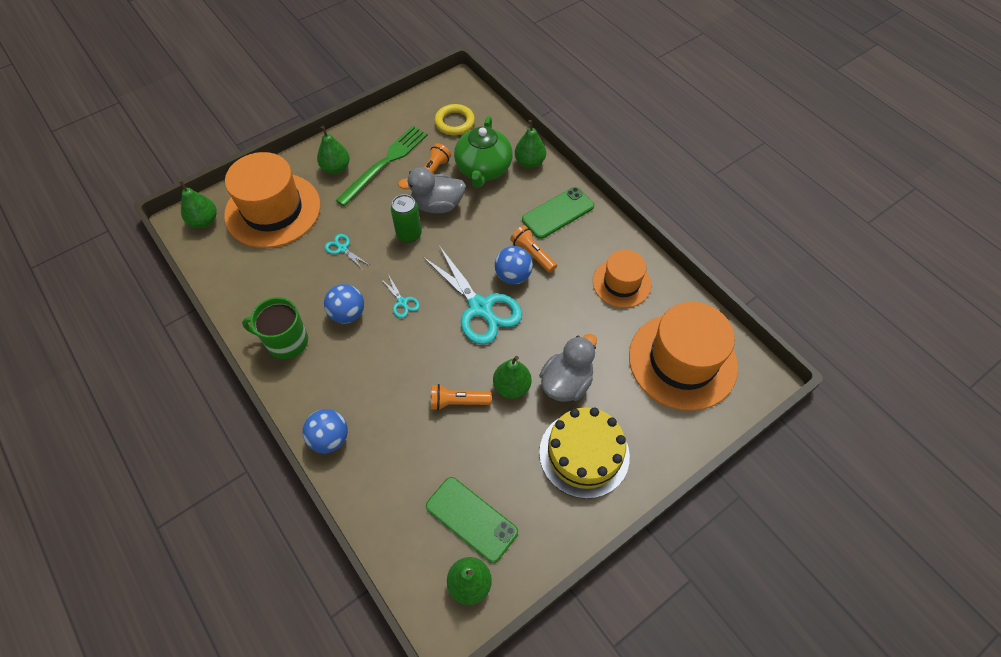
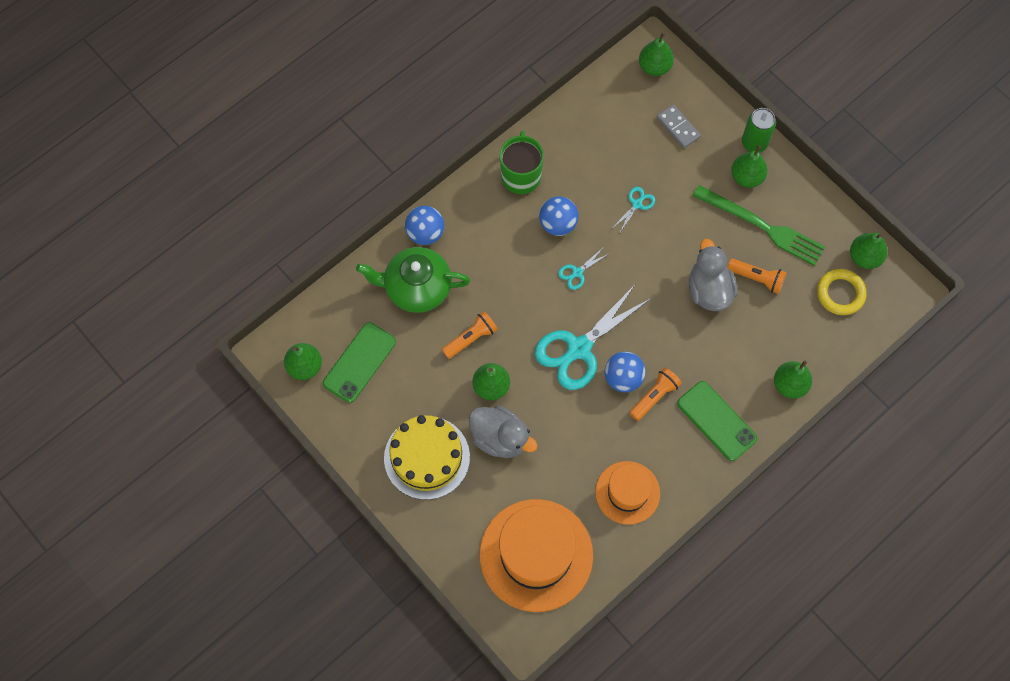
camera: 85 degrees right, 10 degrees up
(273, 210) = (678, 127): orange hat -> grey domino
(409, 234) = (664, 266): green can -> green can (754, 142)
(426, 105) = (864, 257): none -> green pear
(458, 402) = (471, 338): orange flashlight -> orange flashlight turned 60 degrees clockwise
(483, 169) = (770, 333): green teapot -> green teapot (416, 288)

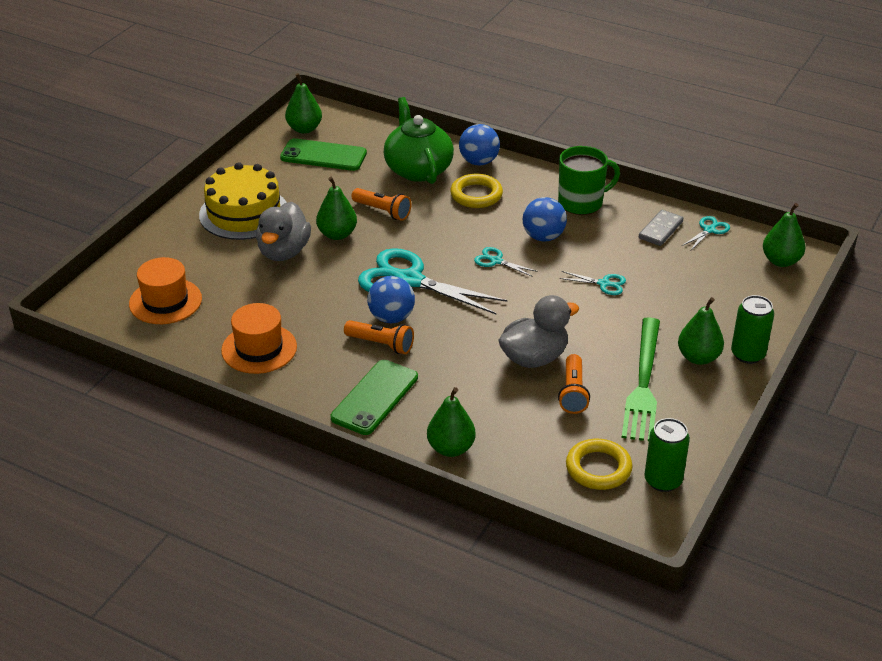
camera: 70 degrees right, 30 degrees down
(476, 254) = (476, 195): none -> yellow ring
(536, 555) = (165, 301): orange hat -> orange hat, size x0.58
(596, 97) = (709, 230): none -> turquoise scissors
(678, 127) = (720, 293): grey domino -> grey domino (660, 230)
(864, 257) = (663, 480): green pear -> green can

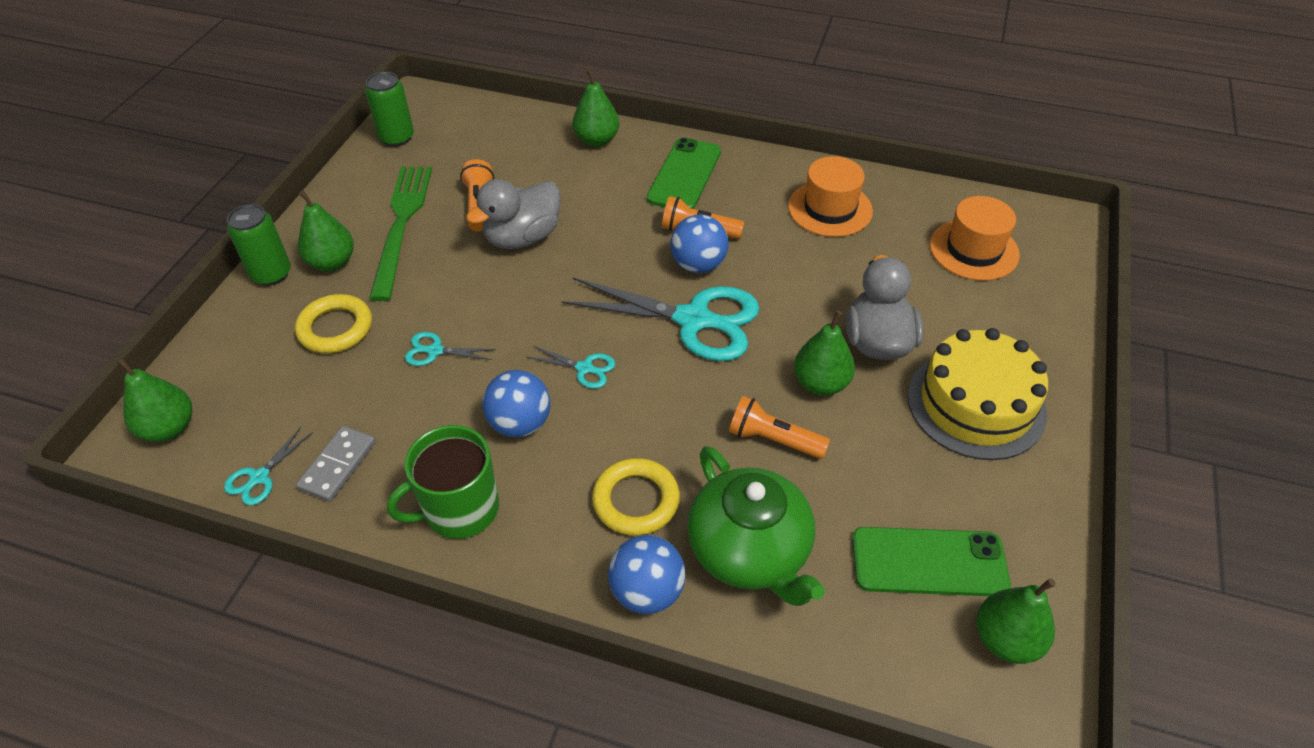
camera: 170 degrees right, 10 degrees up
(598, 468) = (456, 140): yellow ring -> yellow ring (335, 328)

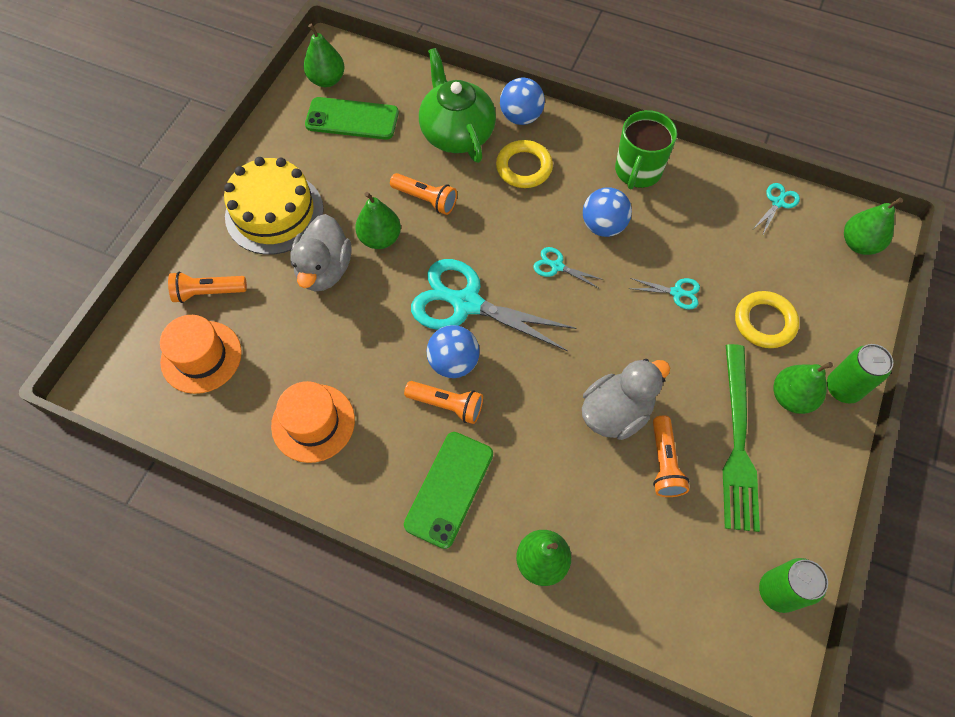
camera: 175 degrees left, 15 degrees up
(338, 465) = (726, 206): grey domino -> none
(460, 509) = (637, 171): green mug -> green mug turned 135 degrees clockwise
(1005, 308) = (208, 292): none -> orange flashlight

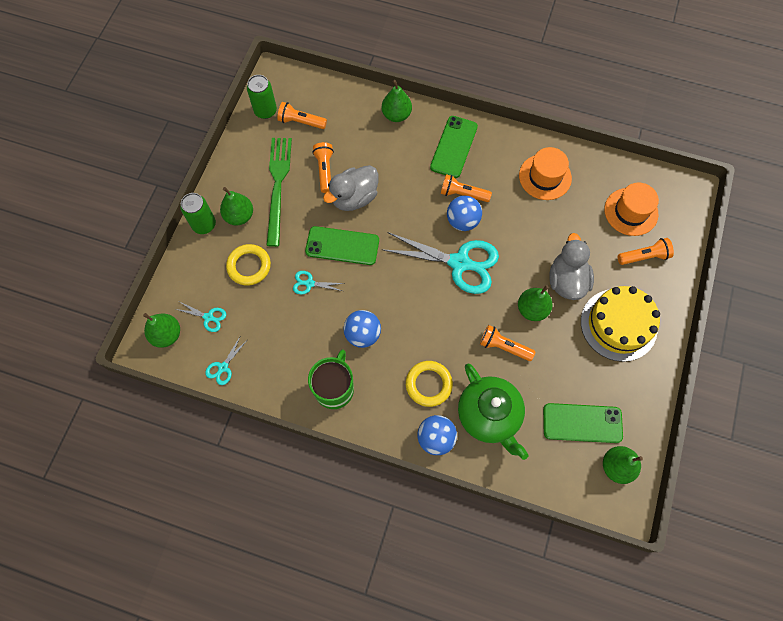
camera: 175 degrees right, 5 degrees up
(556, 266) = (397, 297): turquoise scissors -> turquoise scissors (209, 317)
(632, 340) = (342, 246): none -> green phone
(711, 562) = (301, 122): none -> orange flashlight

